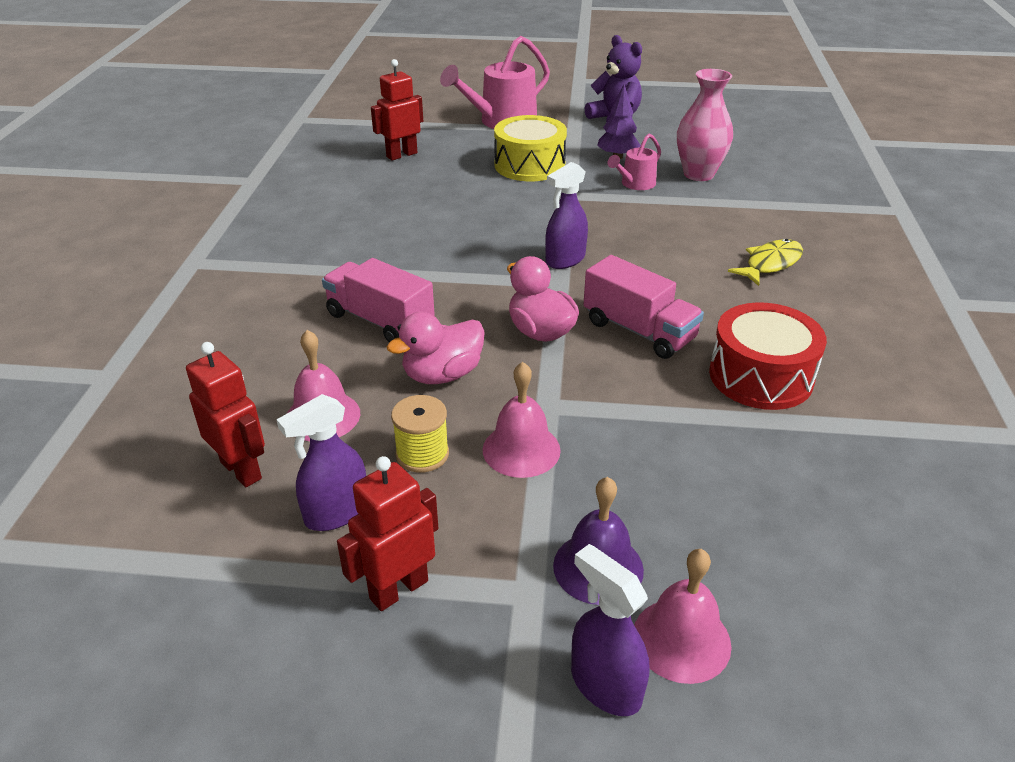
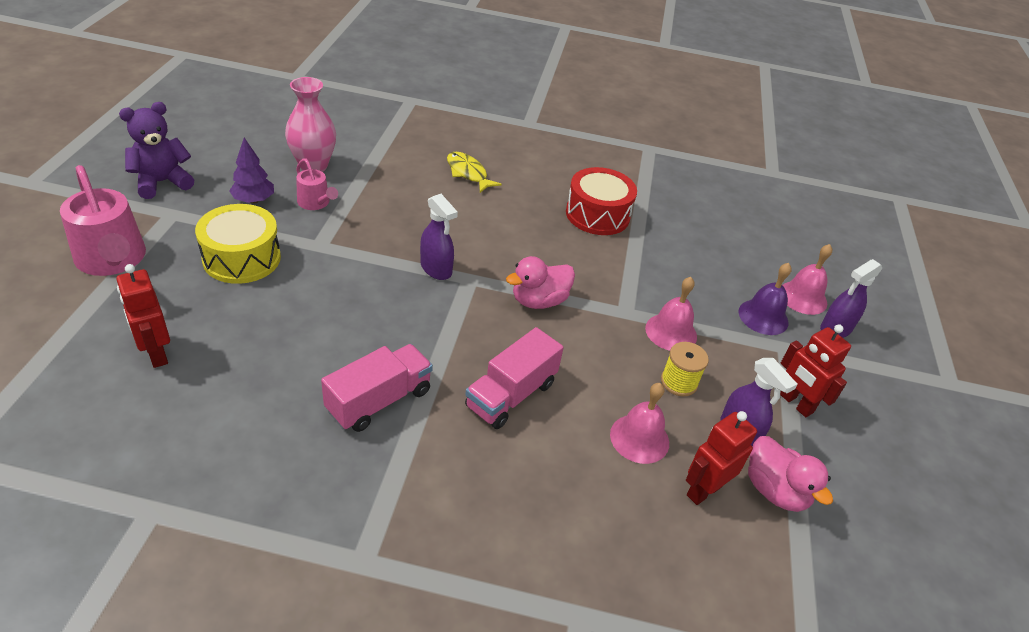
camera: 90 degrees left, 5 degrees up
(442, 374) = (589, 362): pink duck -> pink duck (775, 490)
(639, 331) = (543, 252): pink truck -> pink truck (379, 400)

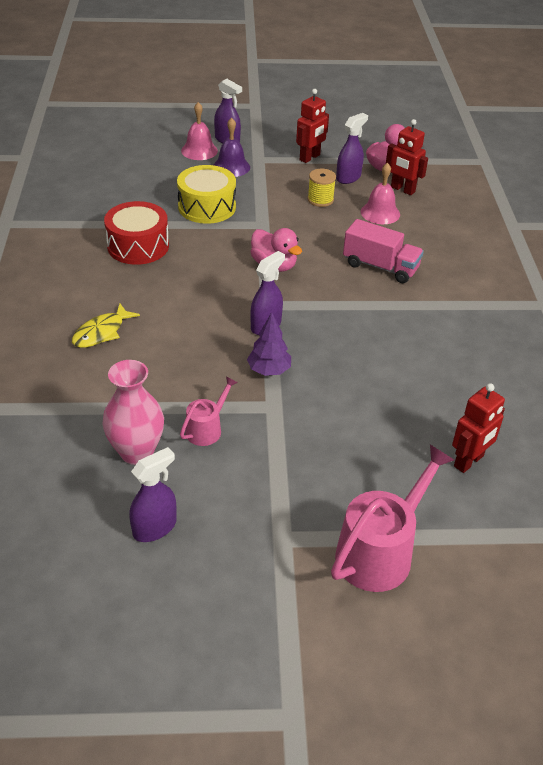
camera: 100 degrees left, 0 degrees up
(162, 182) = (229, 575): purple teddy bear -> none
(233, 160) = (155, 527): none -> purple spray bottle
(242, 258) = (322, 453): yellow drum -> yellow drum (207, 207)
(254, 200) = (225, 479): purple tree -> purple tree (269, 370)
(379, 400) = (427, 325): pink truck -> none
(671, 332) = (272, 204): pink bell -> none

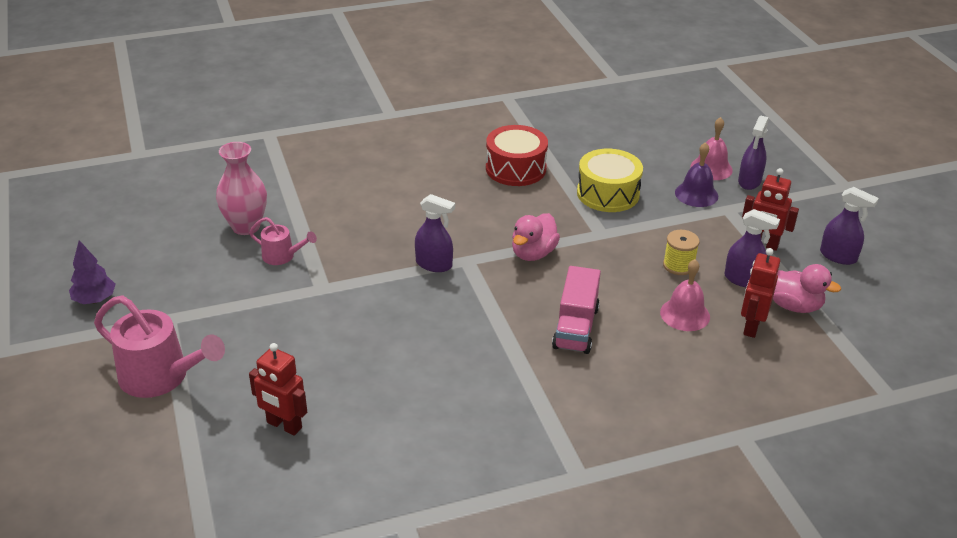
camera: 75 degrees right, 5 degrees down
(101, 332) = (382, 178): yellow fish -> none
(155, 527) = (169, 252): purple spray bottle -> purple spray bottle (838, 256)
(269, 370) = (370, 277): purple tree -> purple tree (95, 300)

